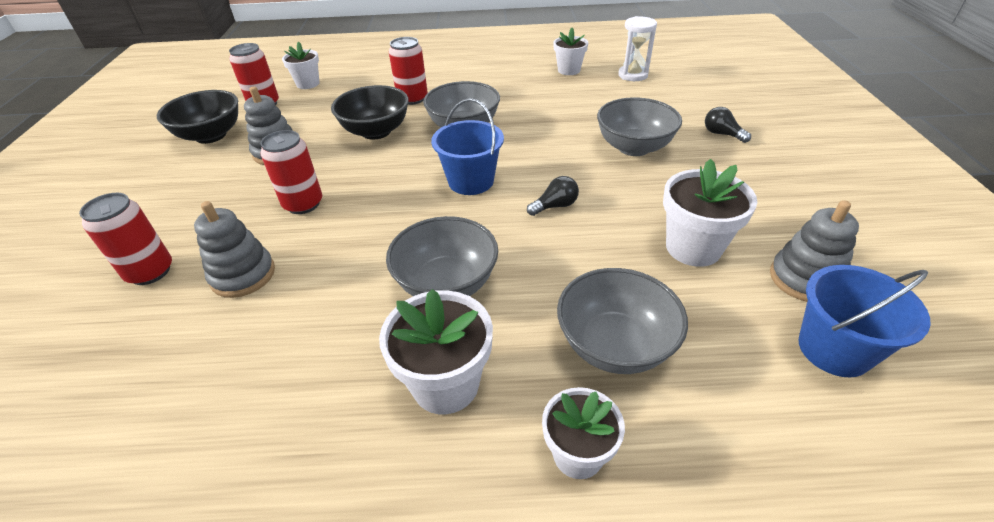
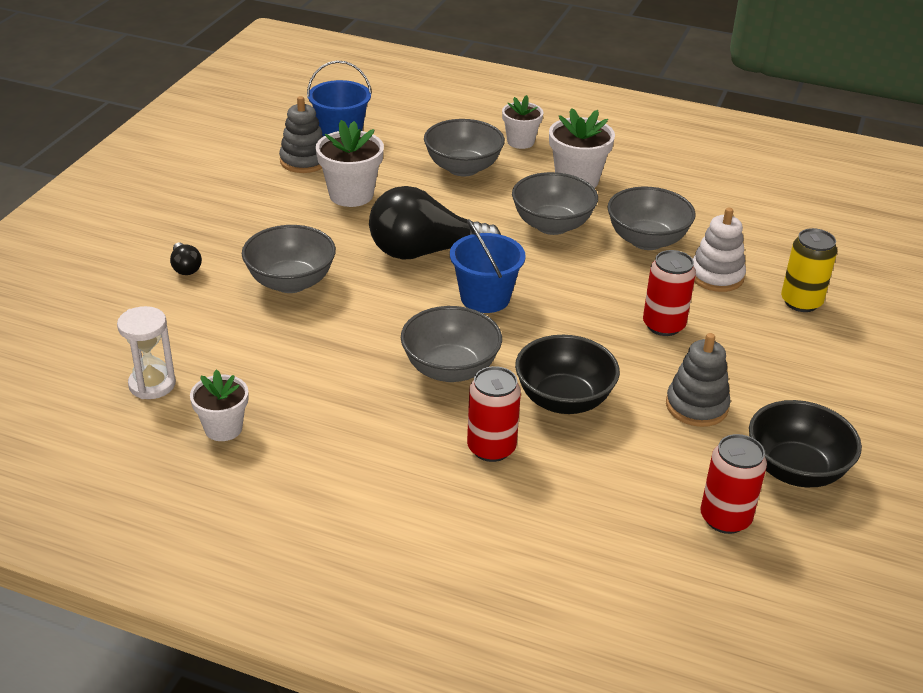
camera: 160 degrees left, 5 degrees down
(150, 272) = (801, 302): red can -> yellow can
(243, 275) = (716, 276): grey stacking toy -> white stacking toy
(308, 84) = (651, 552): white flower pot -> none
(326, 300) = (646, 240): none -> grey bowl
(555, 206) = (425, 252): black light bulb -> black light bulb, size x2.43

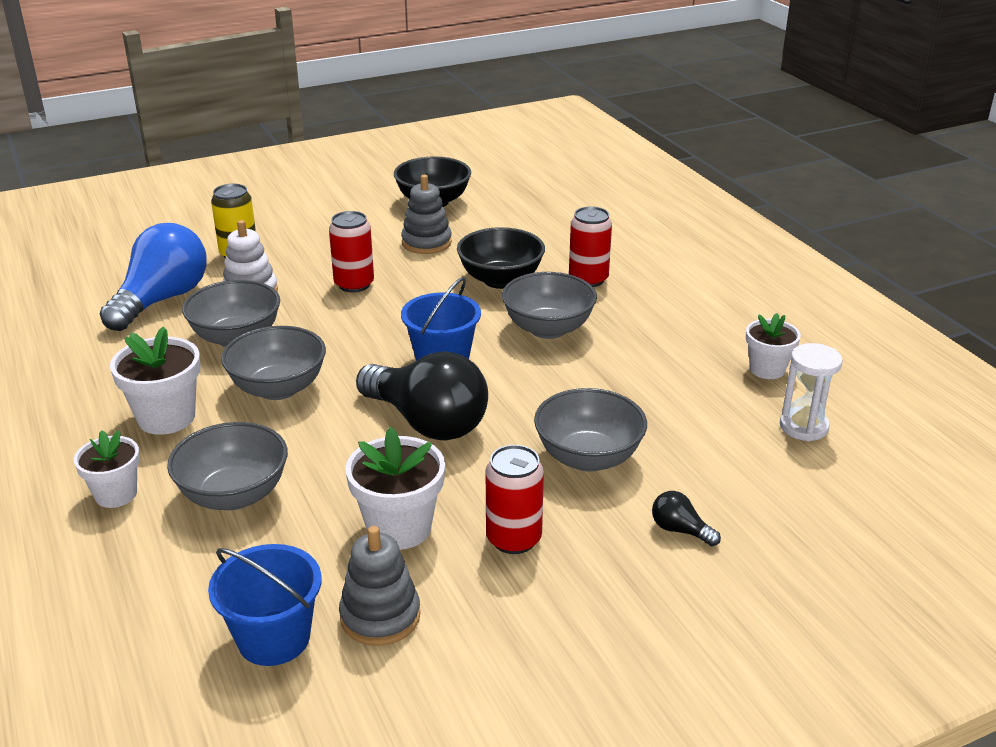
camera: 135 degrees left, 5 degrees down
(185, 267) = (680, 530): black light bulb -> black light bulb turned 75 degrees counterclockwise
(725, 518) = (508, 204): red can -> red can (513, 539)
(754, 238) = (162, 300): none -> blue light bulb

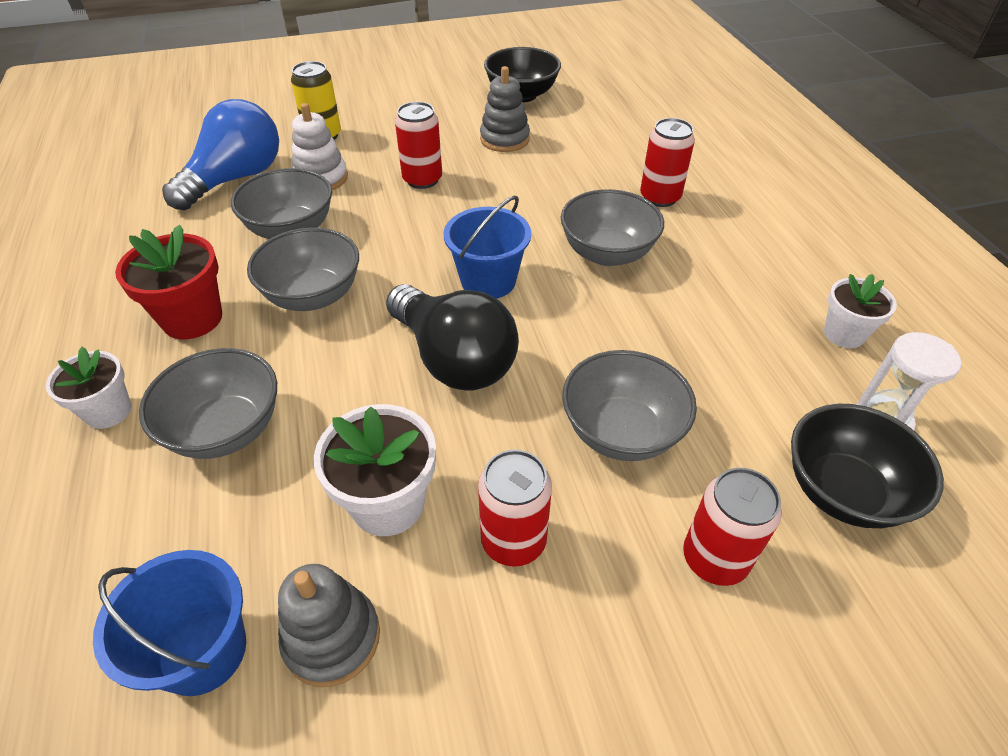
camera: 10 degrees right, 15 degrees up
(166, 418) = (192, 319): white flower pot -> red flower pot
(500, 280) = (569, 189): black bowl -> black bowl (843, 491)
(680, 530) = (714, 558): black light bulb -> red can

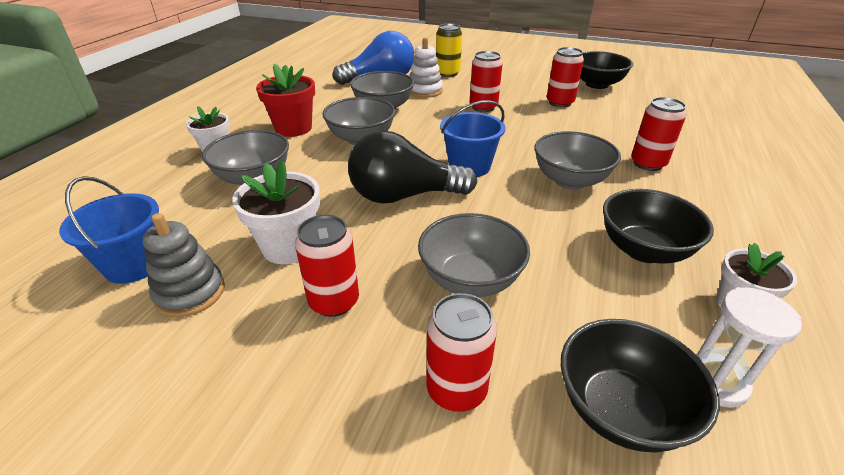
camera: 35 degrees right, 10 degrees down
(454, 359) = (404, 196): black light bulb -> black light bulb turned 90 degrees clockwise
(504, 139) = (560, 102): grey stacking toy -> red can
(736, 311) = (643, 250): none -> black bowl

